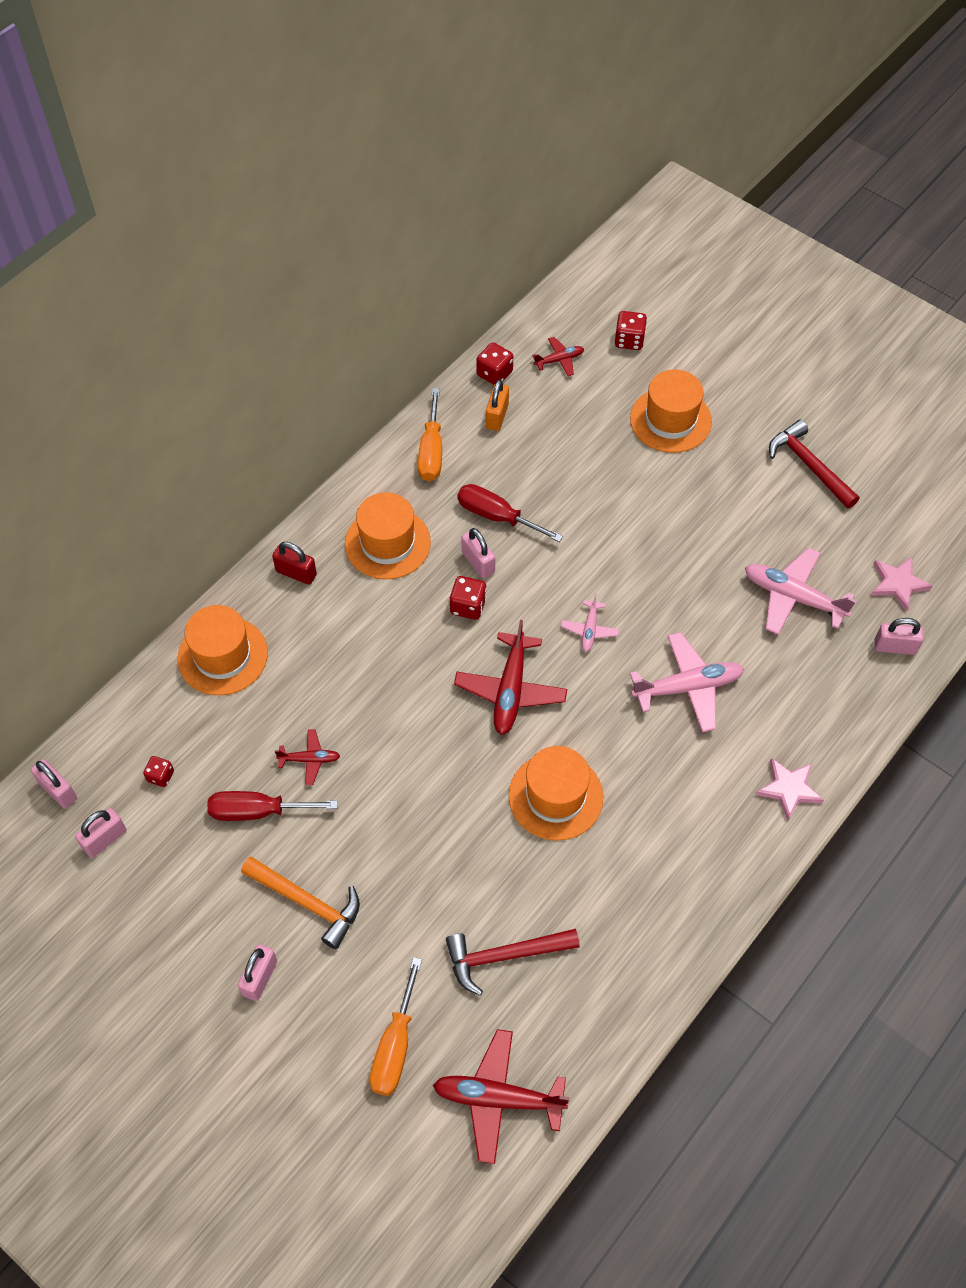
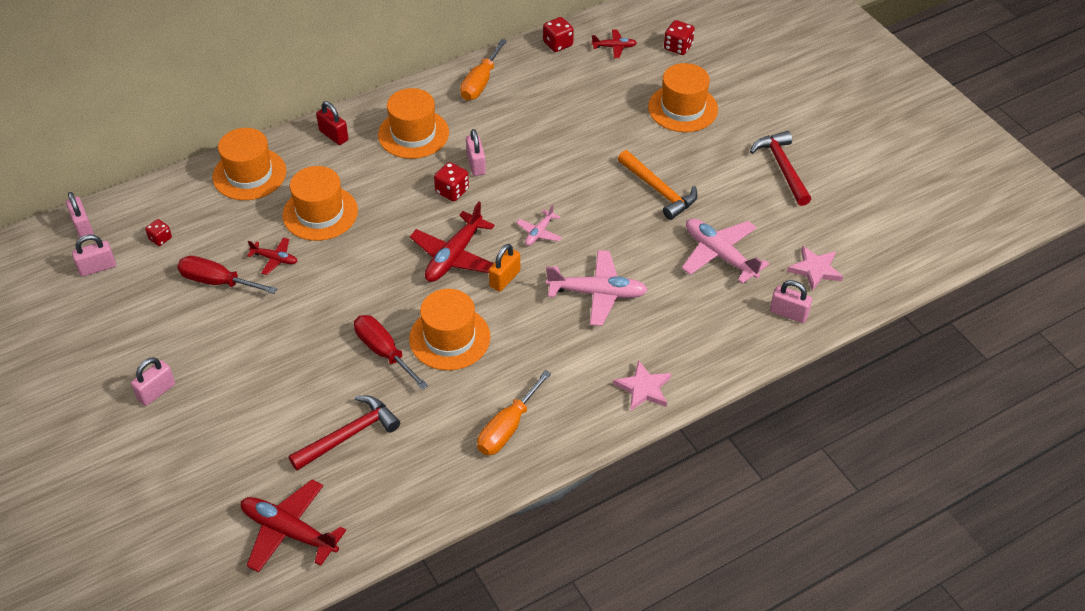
camera: 20 degrees right, 10 degrees down
(307, 902) = (219, 353): orange hammer -> orange hammer (659, 190)
(332, 682) = (320, 213): none -> orange hat
(395, 1046) = (230, 469): orange screwdriver -> orange screwdriver (507, 428)
(496, 516) = (507, 138): red screwdriver -> red screwdriver (384, 352)
(497, 416) = (544, 72): orange padlock -> orange padlock (505, 279)
(504, 956) = (349, 435): red hammer -> red hammer turned 135 degrees clockwise

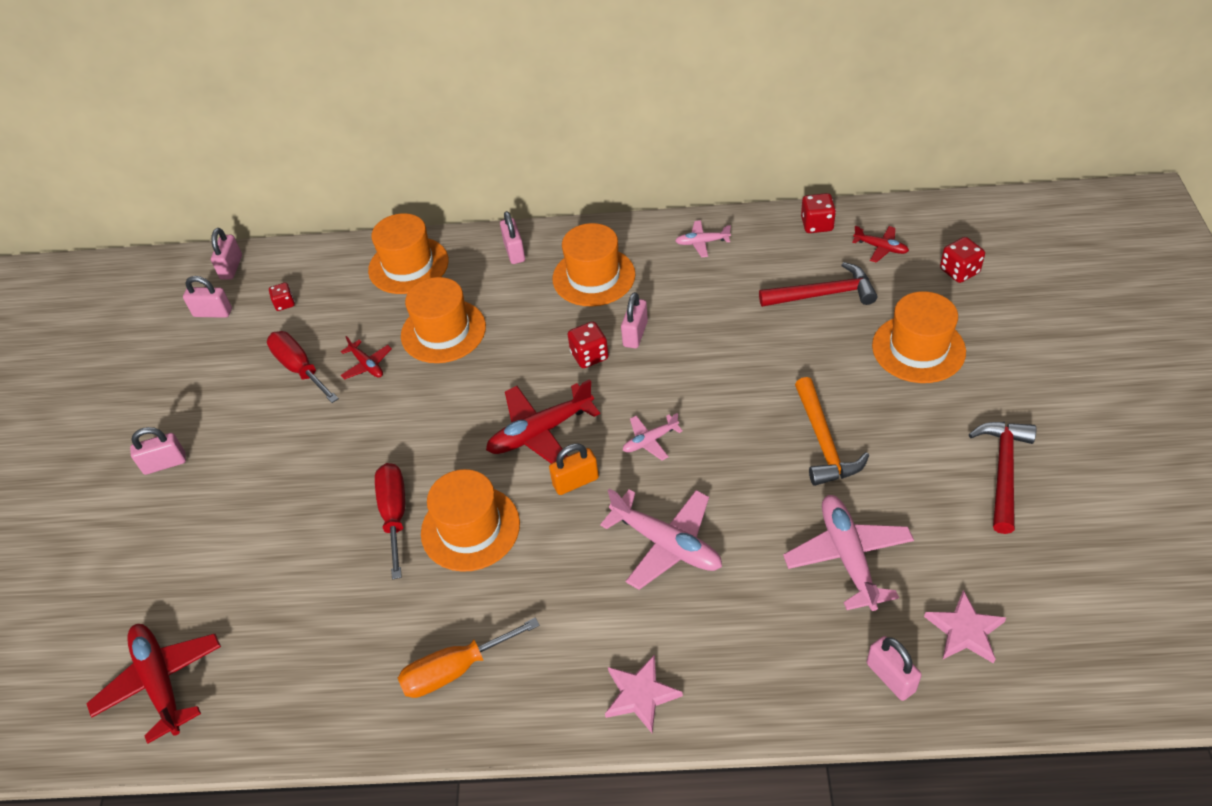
camera: 35 degrees right, 0 degrees up
(333, 135) = (514, 252): red padlock -> pink padlock
(349, 435) = (294, 597): red hammer -> red hammer (823, 294)
(480, 83) = (702, 242): orange screwdriver -> pink plane

